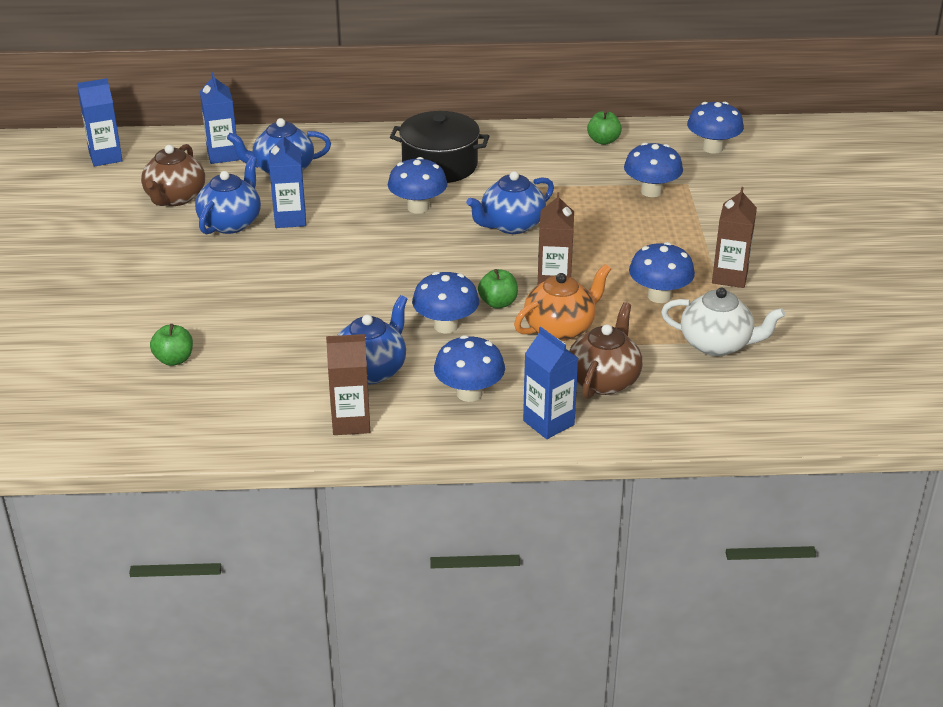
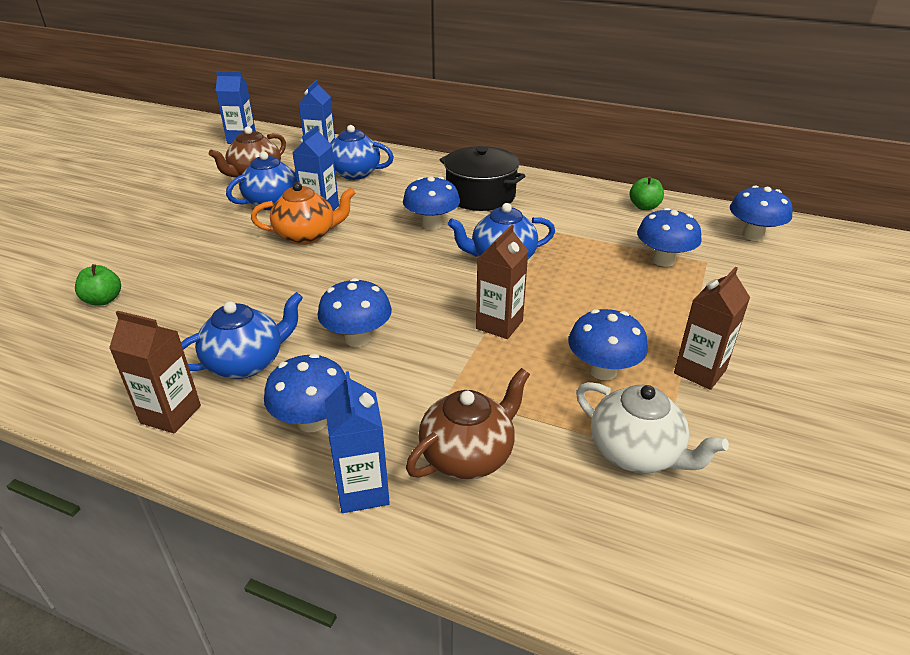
camera: 25 degrees right, 0 degrees up
(498, 303) = (427, 329): green apple -> none
(560, 328) = (468, 375): orange teapot -> orange teapot (307, 235)

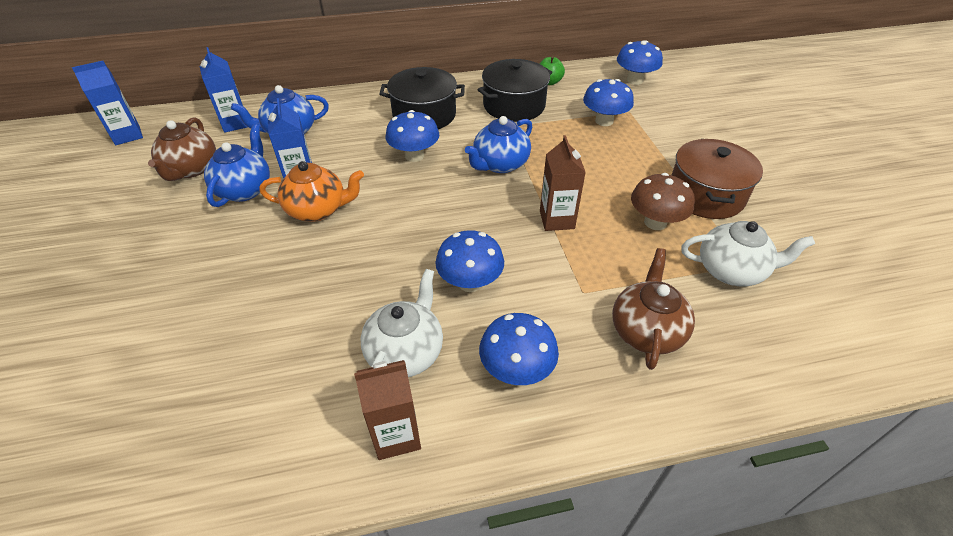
camera: 35 degrees left, 10 degrees up
(103, 300) = (186, 368): green apple -> none
(246, 363) = (406, 352): blue teapot -> white teapot
(307, 235) = (318, 210): orange teapot -> orange teapot turned 45 degrees clockwise
(363, 490) = (612, 400): blue carton -> none
(579, 215) = (514, 105): none -> black pot
(602, 370) = (655, 222): blue mushroom -> brown mushroom
(700, 371) = (705, 195): brown carton -> brown pot

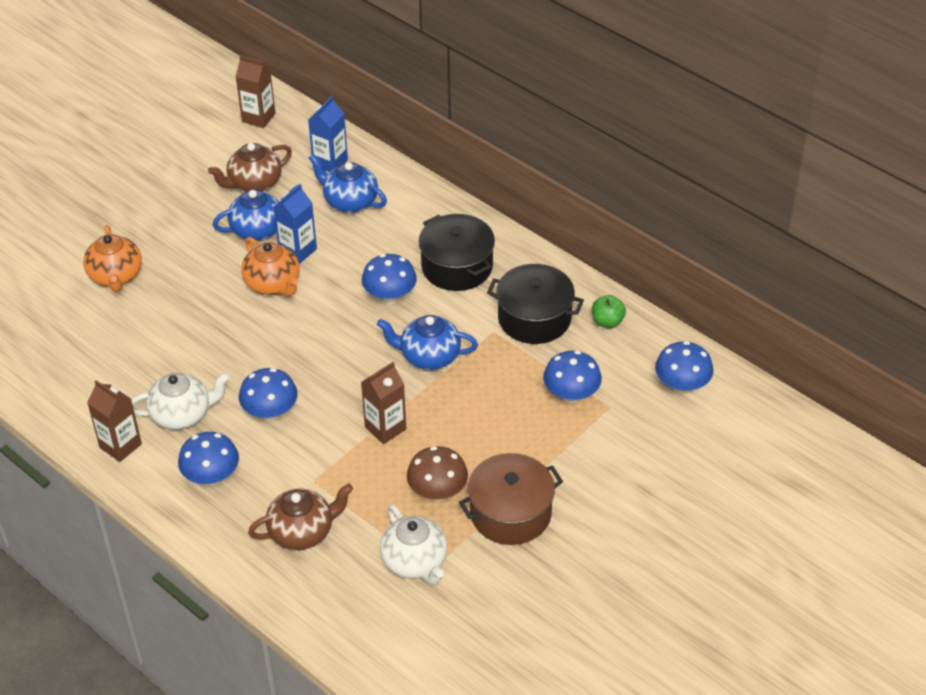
camera: 55 degrees right, 0 degrees up
(127, 135) = (258, 117): blue carton -> brown carton
(154, 314) = (116, 276): none -> orange teapot

